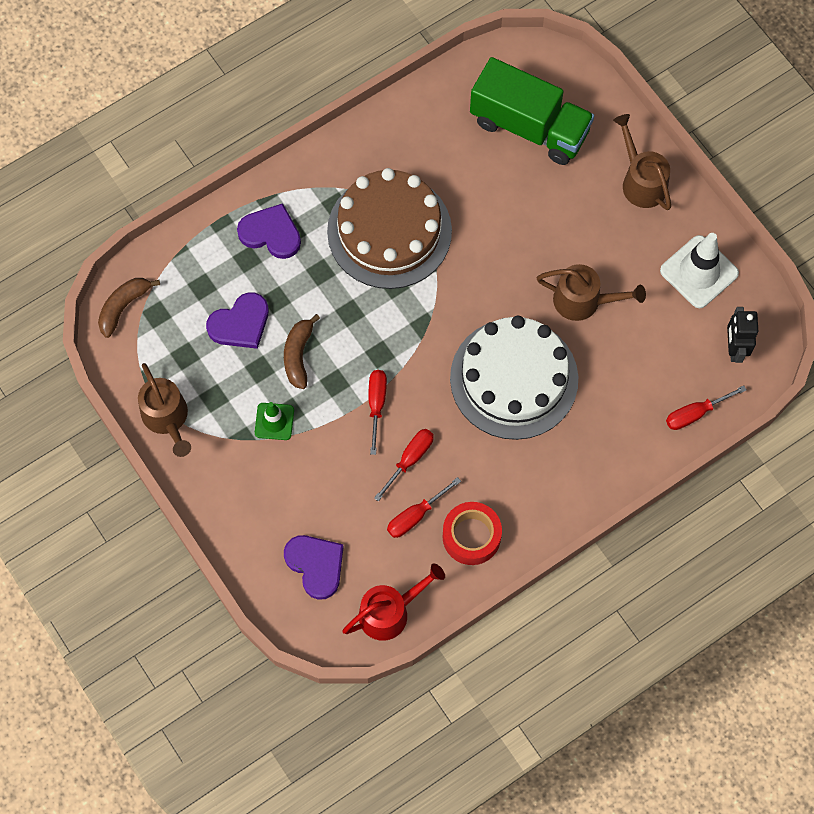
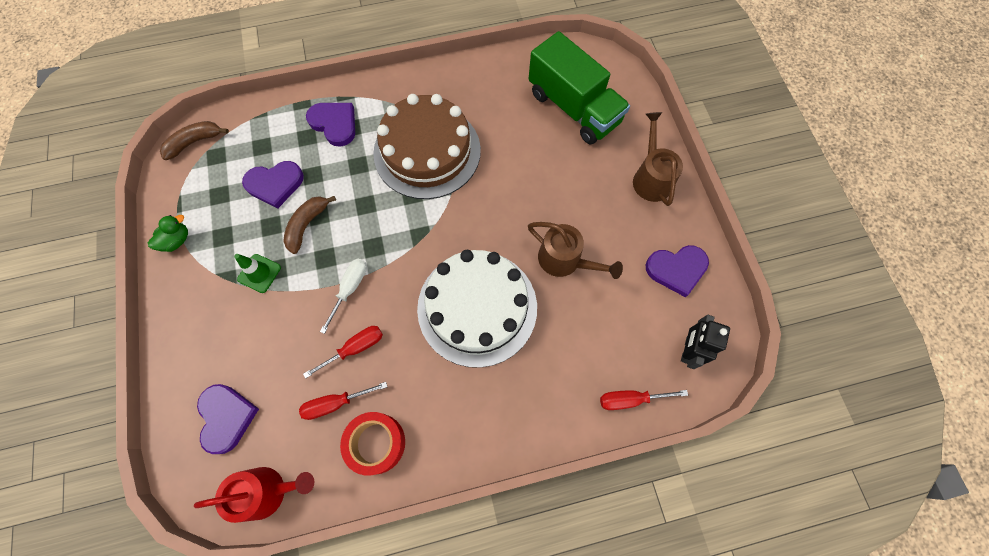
camera: 20 degrees right, 0 degrees up
(167, 418) = (177, 240): brown watering can -> green duck
(376, 405) = (350, 289): red screwdriver -> white screwdriver
(699, 272) = (676, 269): white traffic cone -> purple heart

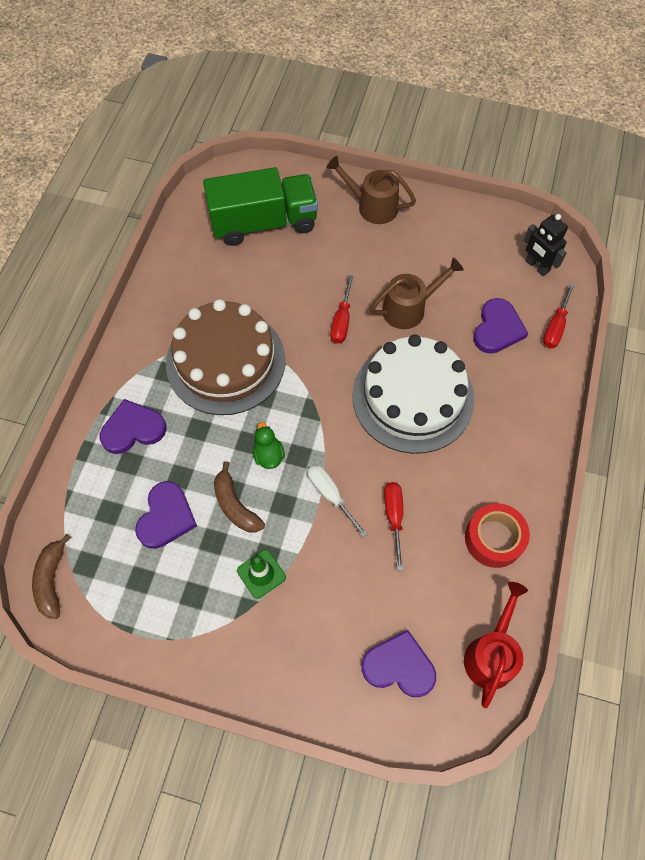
camera: 60 degrees left, 5 degrees down
(177, 240) = (168, 645): green duck -> green duck (268, 455)
(336, 403) = (438, 557): red screwdriver -> red screwdriver (342, 320)
(676, 269) = (465, 235): purple heart -> purple heart (497, 329)

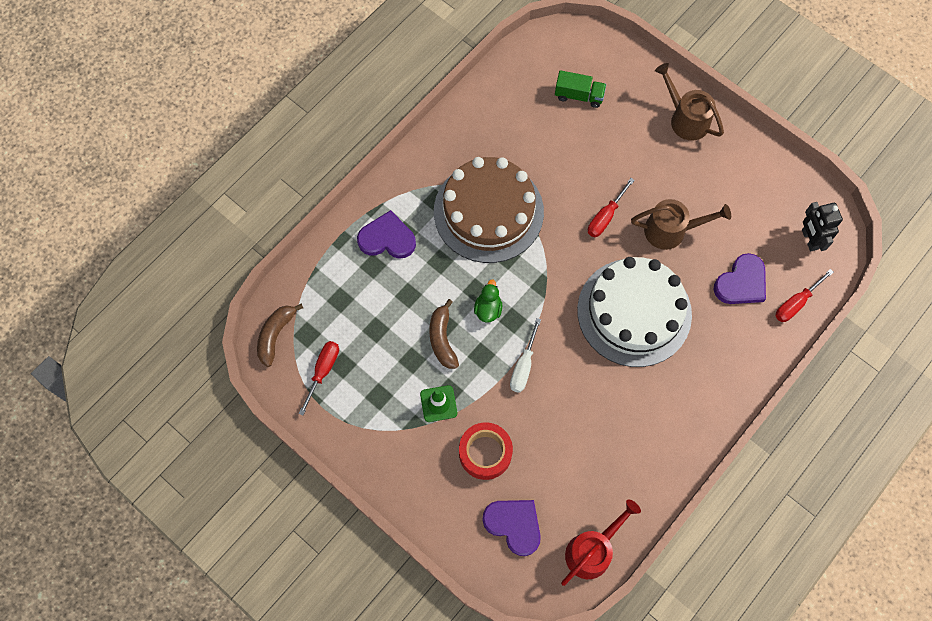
camera: 25 degrees right, 5 degrees up
(166, 517) = (383, 324): purple heart -> none
(263, 223) = (579, 95): green truck -> green truck, size x0.48
(331, 496) = (523, 366): white screwdriver -> white screwdriver turned 150 degrees counterclockwise
(394, 518) = (567, 407): red screwdriver -> red screwdriver (323, 371)
(494, 539) = (642, 462): red tape -> red tape (485, 453)

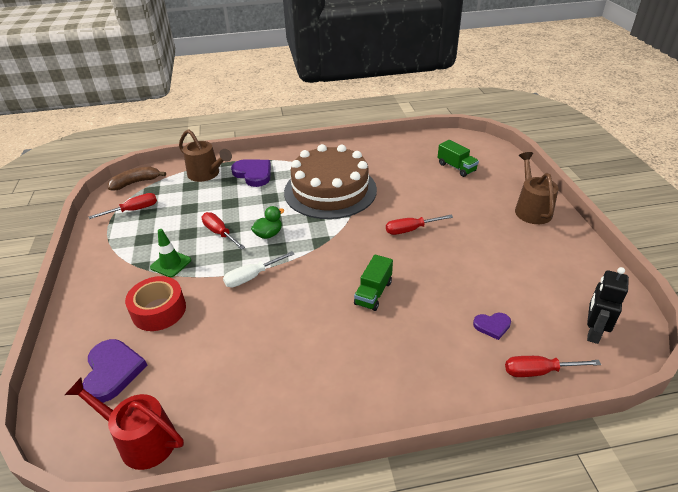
camera: 40 degrees right, 30 degrees down
(442, 339) = (220, 233): brown banana -> red screwdriver
(592, 550) = (140, 439): red watering can -> red watering can turned 150 degrees counterclockwise
(634, 312) = (373, 293): white cake -> green truck
(671, 230) = (457, 262): brown watering can -> brown watering can (207, 174)
(741, 283) = (492, 326): purple heart -> purple heart, size x0.56

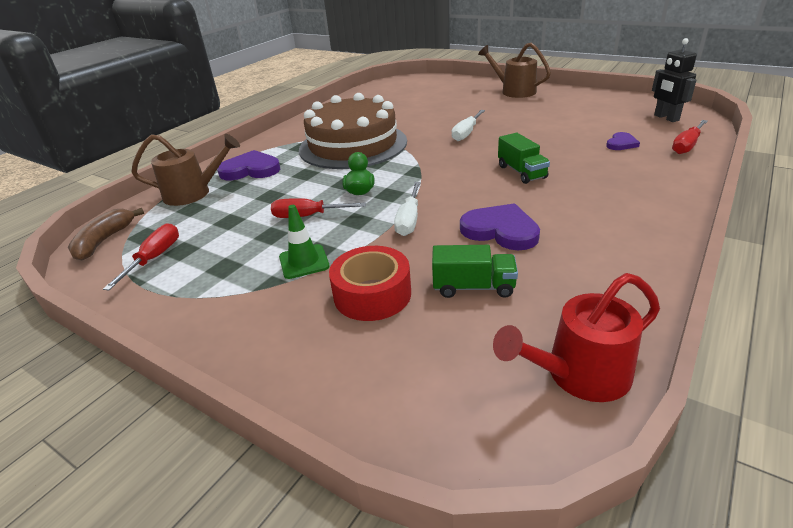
camera: 45 degrees left, 5 degrees down
(113, 371) = (433, 364): purple heart -> purple heart (500, 230)
(411, 230) = (466, 133): red screwdriver -> white screwdriver
(456, 167) = (421, 95): green truck -> green truck (473, 287)

